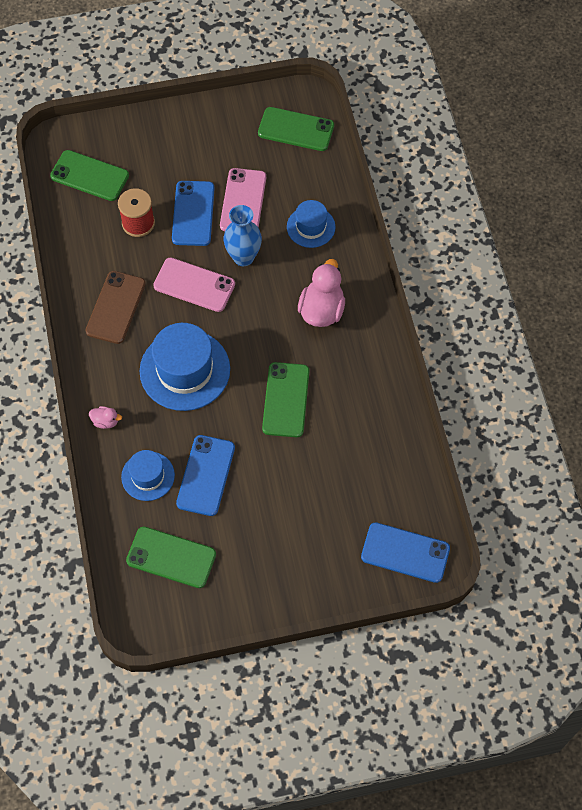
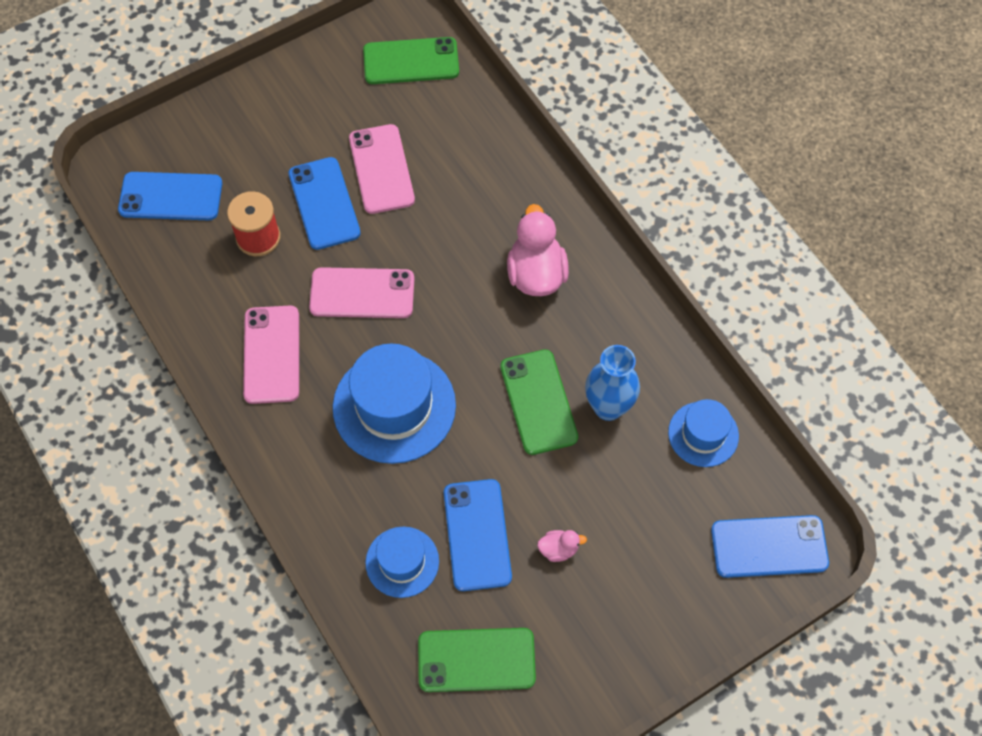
camera: 20 degrees left, 0 degrees up
(89, 176) = (171, 197): green phone -> blue phone
(106, 421) = (318, 508): pink duck -> pink duck (558, 549)
(115, 307) = (271, 354): brown phone -> pink phone
(243, 257) = (410, 238): blue vase -> blue vase (608, 407)
(311, 227) = (479, 175): blue hat -> blue hat (703, 434)

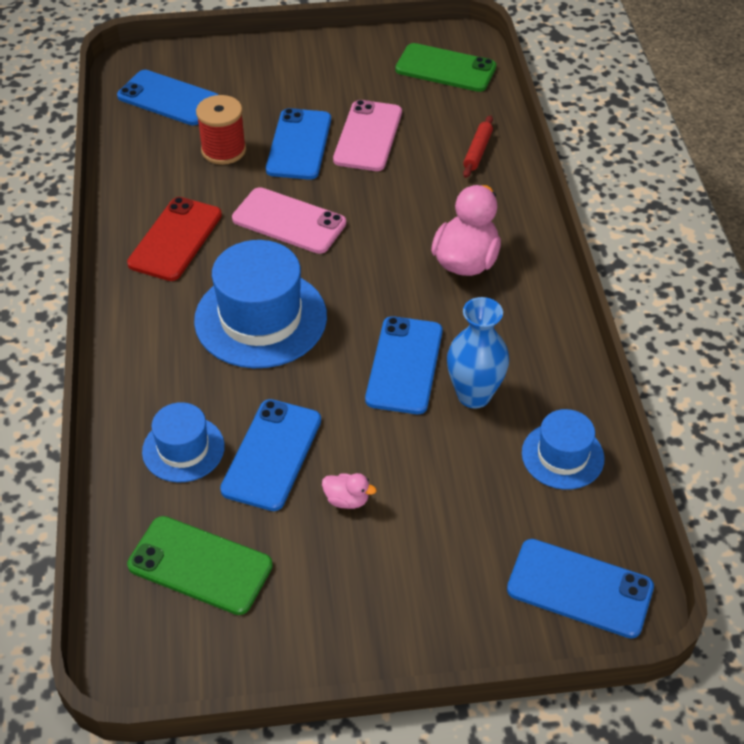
camera: 25 degrees right, 15 degrees down
(271, 354) = (175, 239): pink phone -> red phone
(487, 148) = (477, 151): none -> red rolling pin
(538, 402) = (404, 365): green phone -> blue phone

